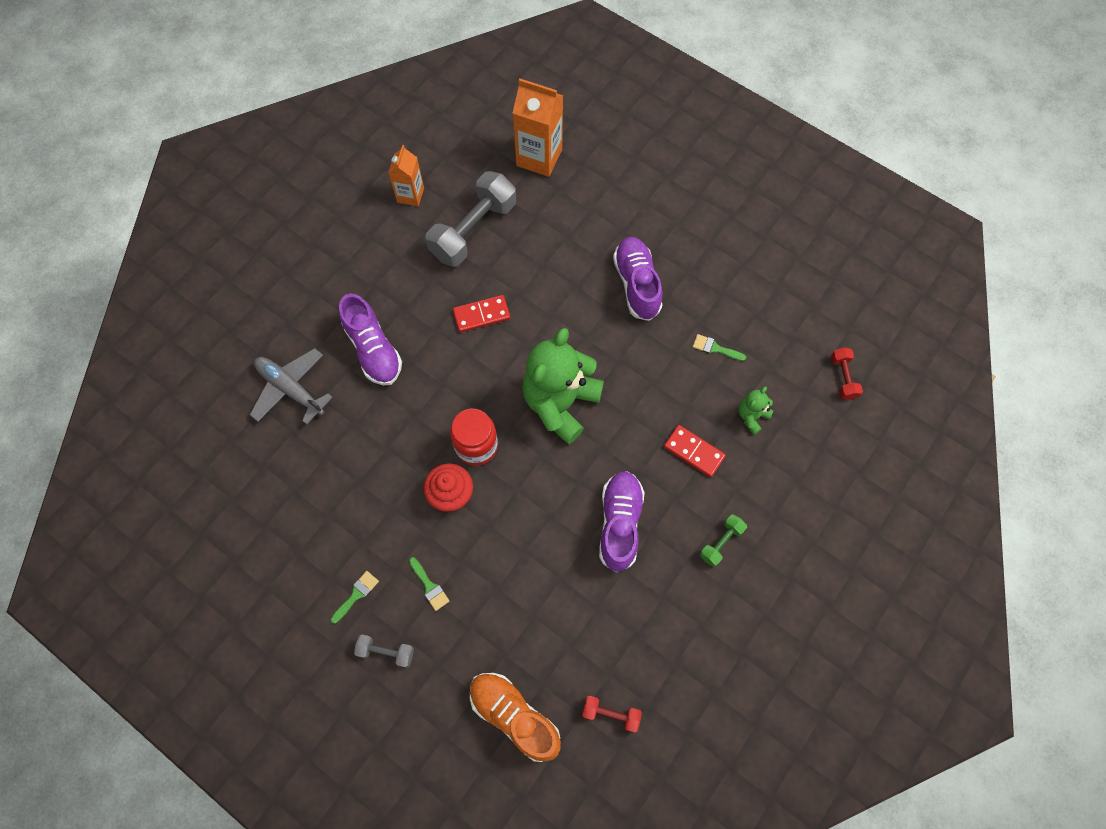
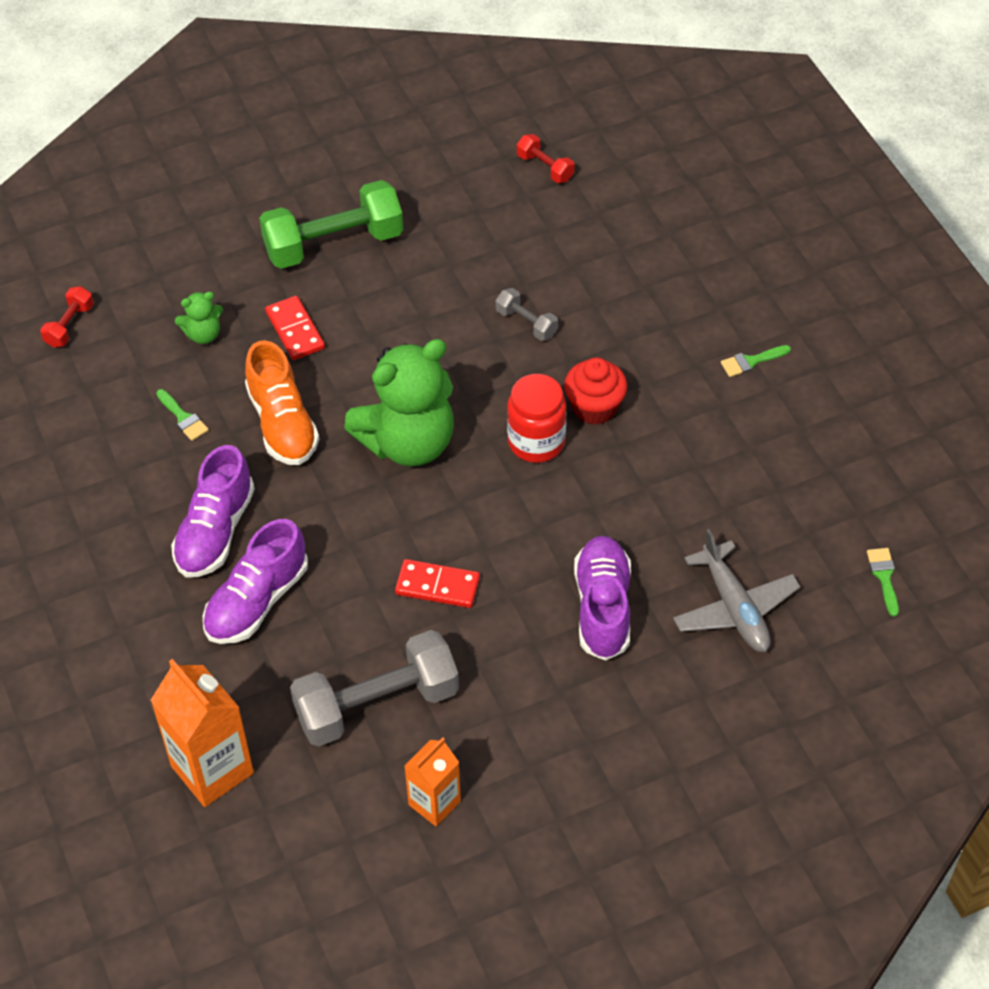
camera: 150 degrees left, 15 degrees down
(386, 652) = (743, 301): grey dumbbell -> grey dumbbell (526, 323)
(429, 586) = (666, 335): green brush -> green brush (884, 577)
(514, 716) = (639, 203): orange shoe -> orange shoe (282, 424)
(619, 523) = (426, 303): purple shoe -> purple shoe (257, 601)
(721, 542) = (334, 244): green dumbbell -> green dumbbell, size x2.15

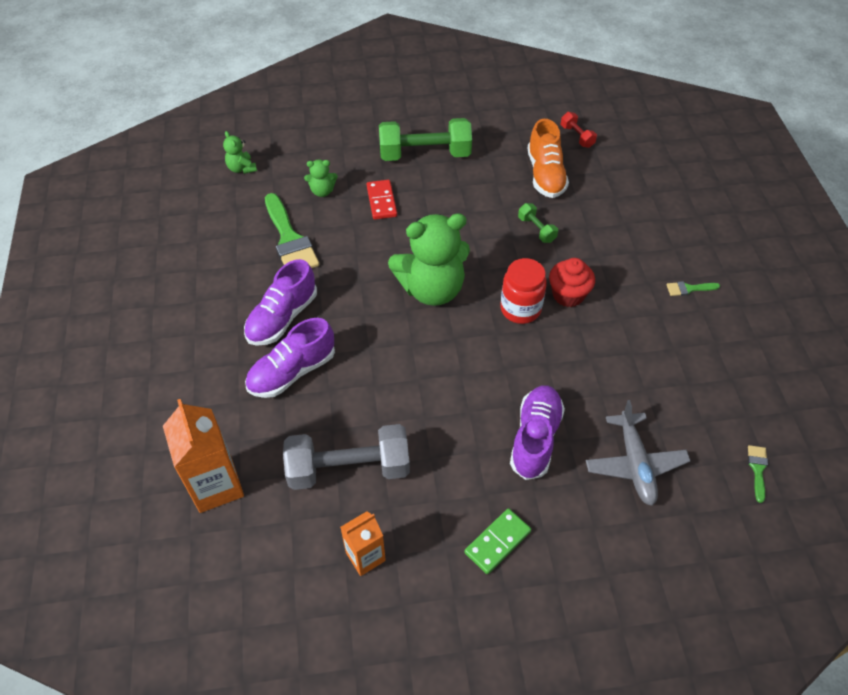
camera: 15 degrees right, 0 degrees up
(69, 325) = (241, 168): red dumbbell -> green teddy bear
(183, 418) = (290, 240): green brush -> green brush, size x2.23
(282, 424) = (352, 258): orange shoe -> orange shoe (545, 175)
(437, 586) = (420, 392): red domino -> none
(526, 323) = (536, 229): grey dumbbell -> green dumbbell
(591, 744) = (497, 542): none -> green domino

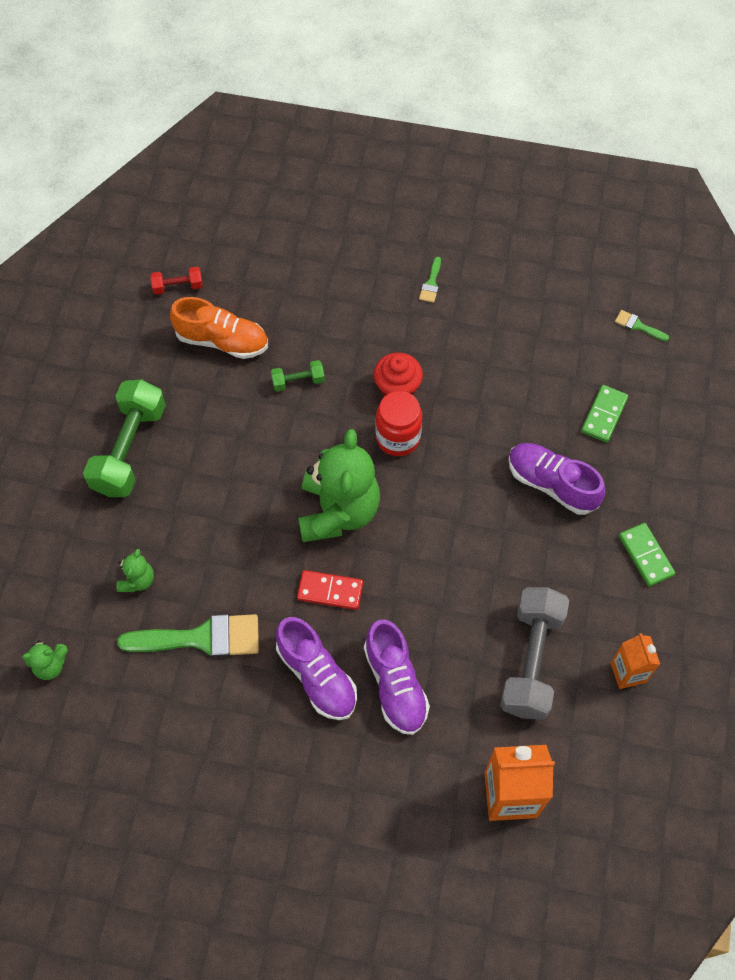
camera: 70 degrees left, 10 degrees up
(381, 201) = (185, 520): red domino -> red domino (330, 591)
(635, 464) = (604, 415): grey plane -> green domino

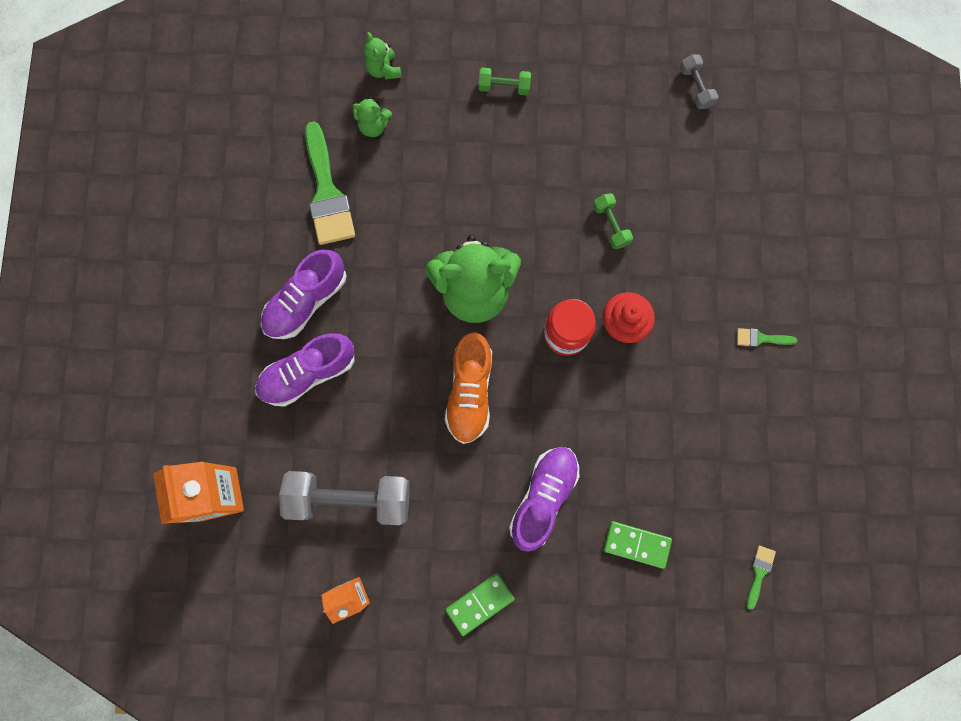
camera: 80 degrees right, 15 degrees up
(50, 665) = (284, 74): green teddy bear -> green teddy bear (383, 69)
(129, 449) = (504, 87): green dumbbell -> green dumbbell, size x0.47
(178, 286) = (695, 87): red dumbbell -> grey dumbbell
(222, 341) = (641, 143): orange shoe -> orange shoe (470, 392)
(330, 591) = (390, 297): red domino -> none

